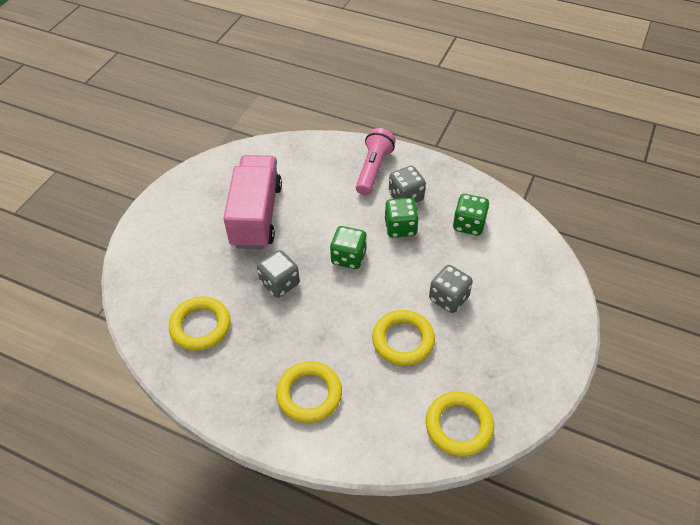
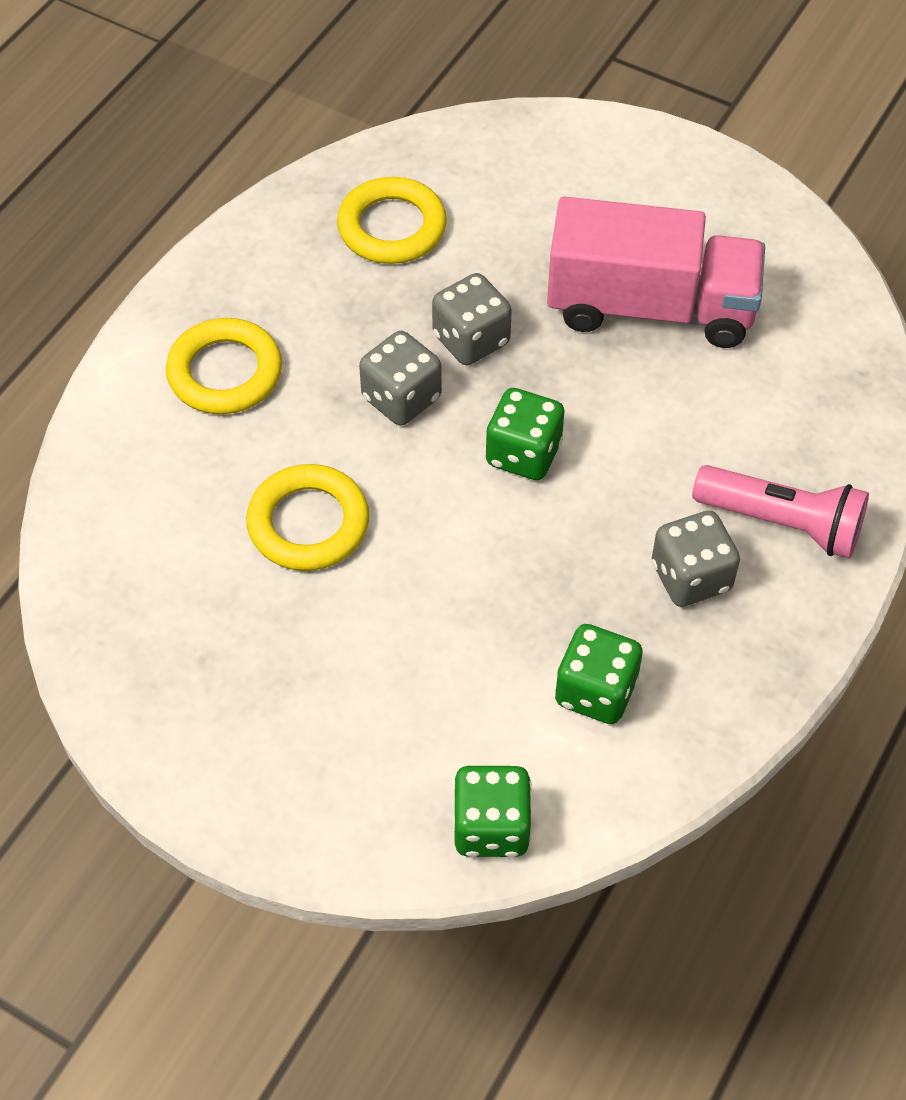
camera: 95 degrees right, 5 degrees up
(400, 227) = (597, 554): green dice -> green dice (491, 827)
(448, 298) = (395, 616): grey dice -> grey dice (401, 398)
(459, 426) = (113, 586): yellow ring -> none

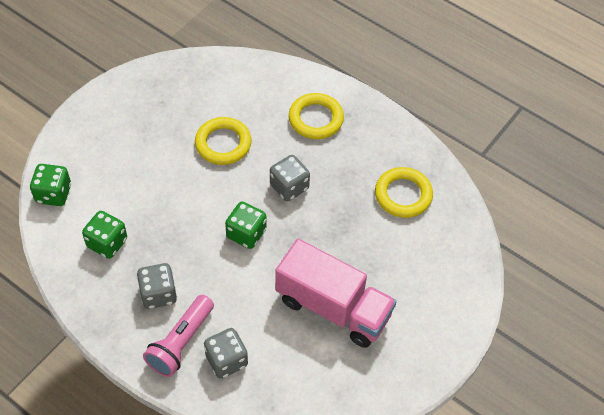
camera: 95 degrees right, 0 degrees up
(471, 340) = (322, 221): grey dice -> grey dice (226, 360)
(650, 307) = (333, 307): pink truck -> pink truck turned 75 degrees counterclockwise

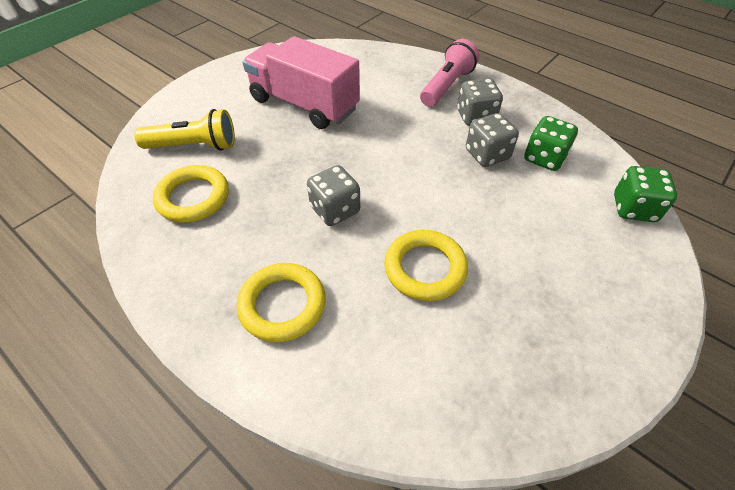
camera: 175 degrees left, 5 degrees down
(226, 360) = (404, 75): grey dice -> grey dice (487, 155)
(246, 233) = (389, 163): green dice -> none
(423, 248) = (194, 146): none -> yellow flashlight

